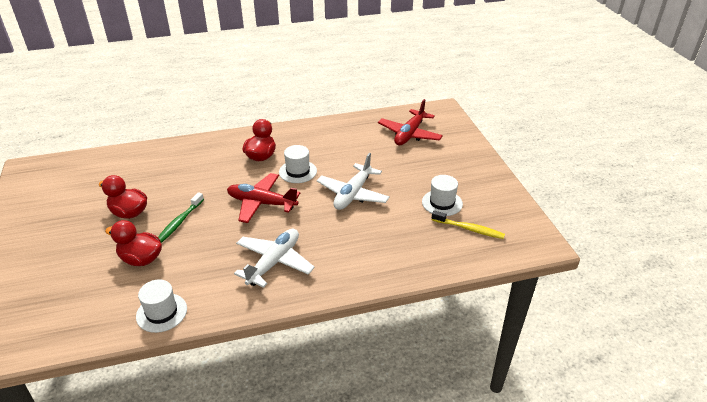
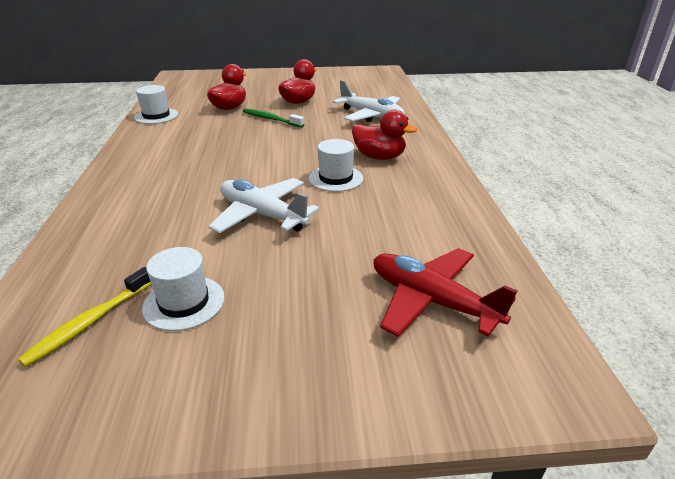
camera: 100 degrees right, 5 degrees down
(262, 203) = (278, 155): red plane -> none
(274, 262) = (171, 158): white plane -> white plane (371, 116)

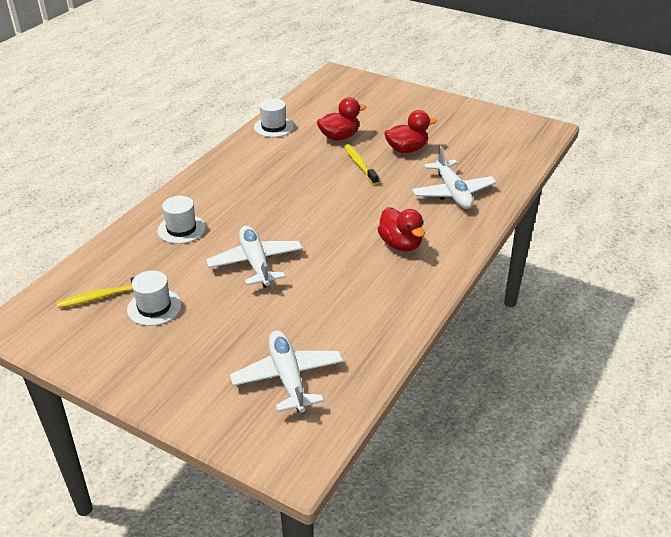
camera: 35 degrees right, 5 degrees up
(271, 119) = (359, 164): green toothbrush -> yellow toothbrush
(335, 178) = (340, 252): white hat -> white hat (181, 229)
(432, 301) = (288, 378): red plane -> white plane

